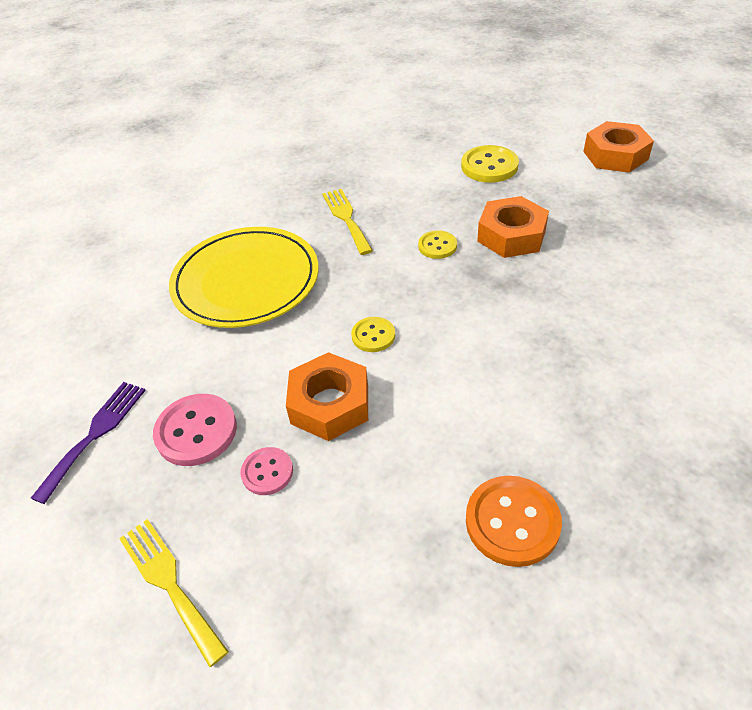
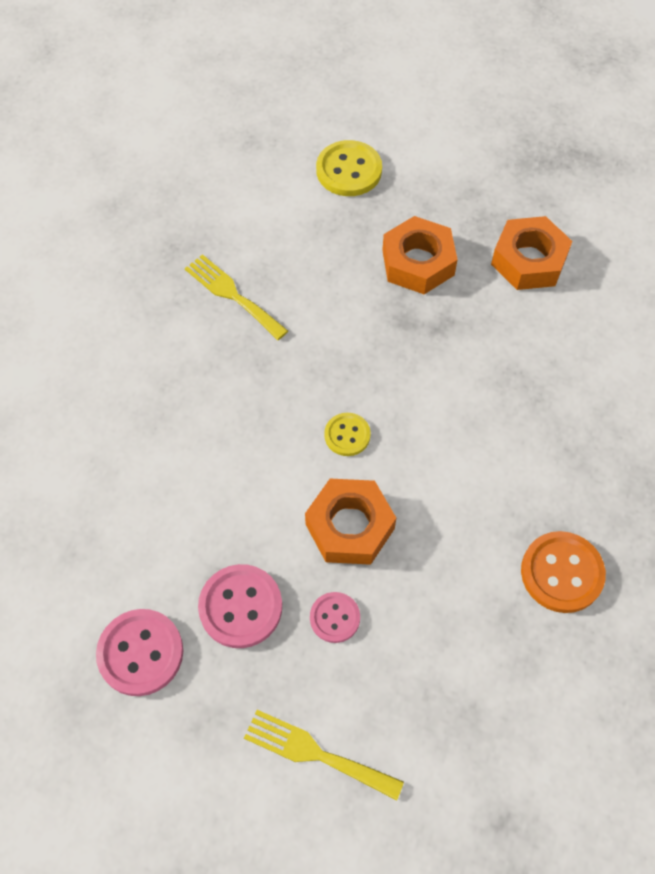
camera: 30 degrees left, 15 degrees up
(95, 434) = (140, 653): purple fork -> pink button
(246, 281) = (173, 416): yellow plate -> none
(437, 246) = (351, 301): yellow button -> none
(615, 155) = (472, 117): orange nut -> orange nut (528, 260)

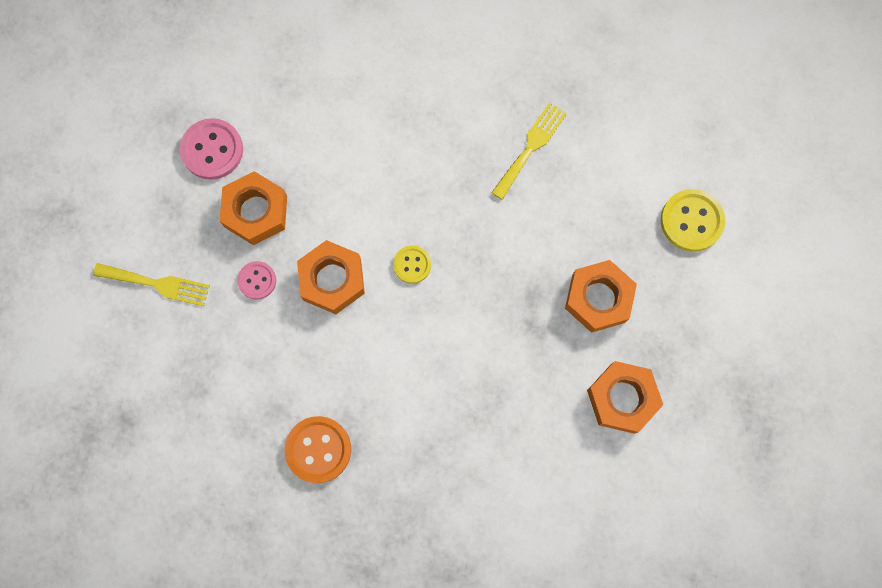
camera: 80 degrees right, 15 degrees up
(240, 607) = (256, 211): pink button -> orange nut
(316, 753) = (157, 284): yellow fork -> yellow fork turned 90 degrees clockwise

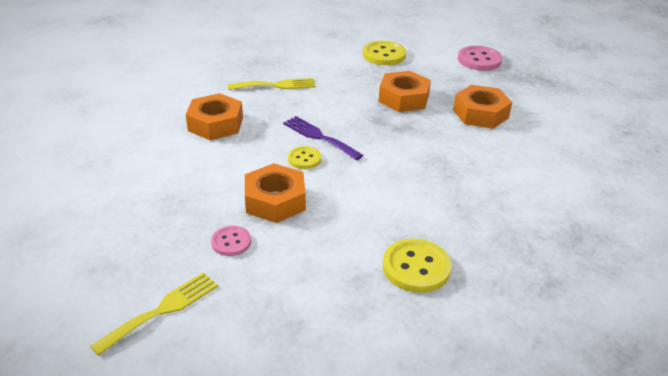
camera: 60 degrees left, 40 degrees down
(212, 150) = (89, 221): pink button -> pink button (479, 60)
(256, 211) = (172, 218): orange nut -> orange nut (215, 124)
(318, 449) = (416, 267): orange button -> yellow button
(459, 255) = (319, 137): none -> purple fork
(531, 147) = (276, 85): yellow fork -> yellow fork turned 105 degrees clockwise

